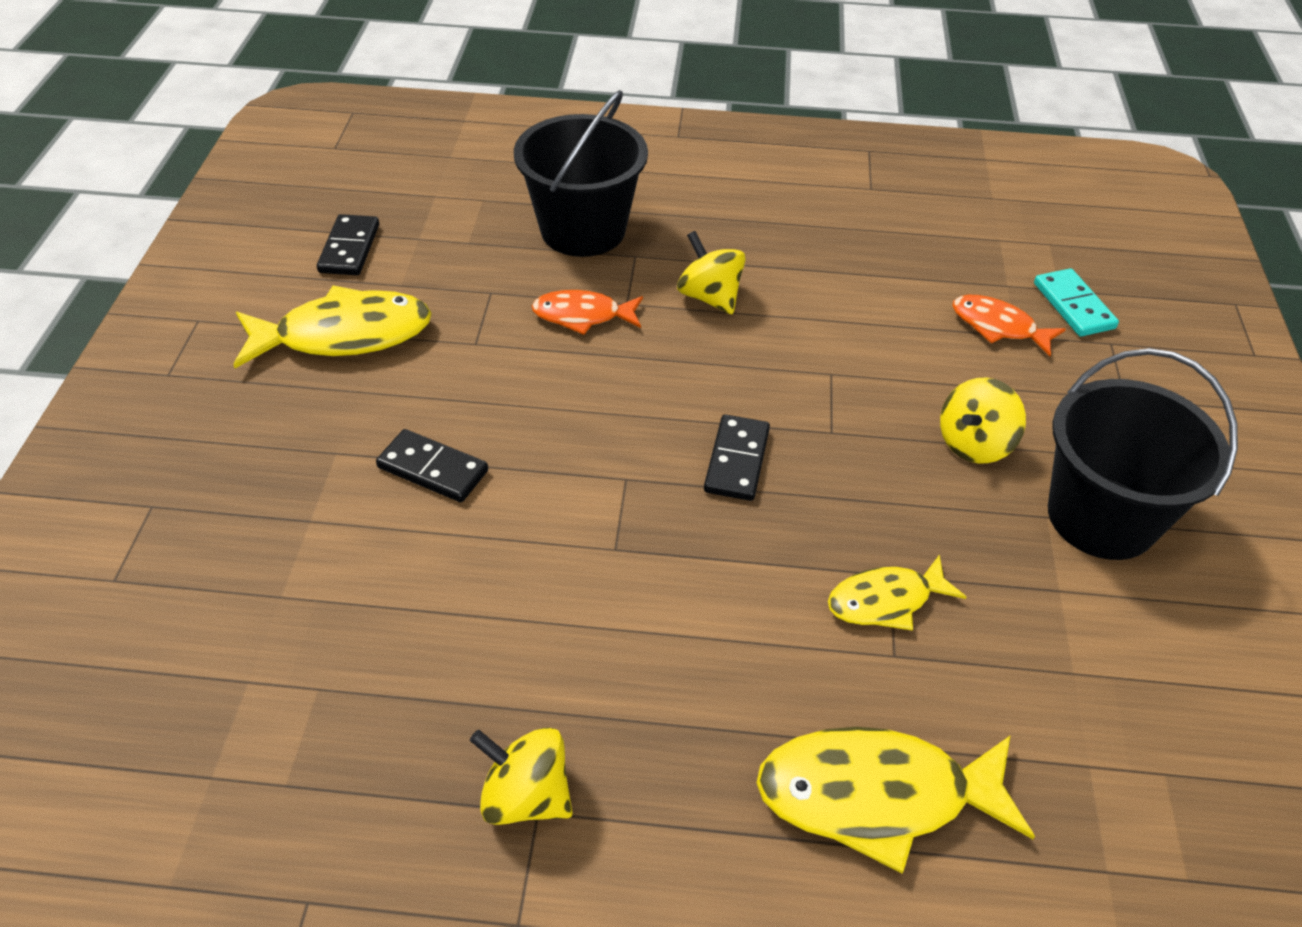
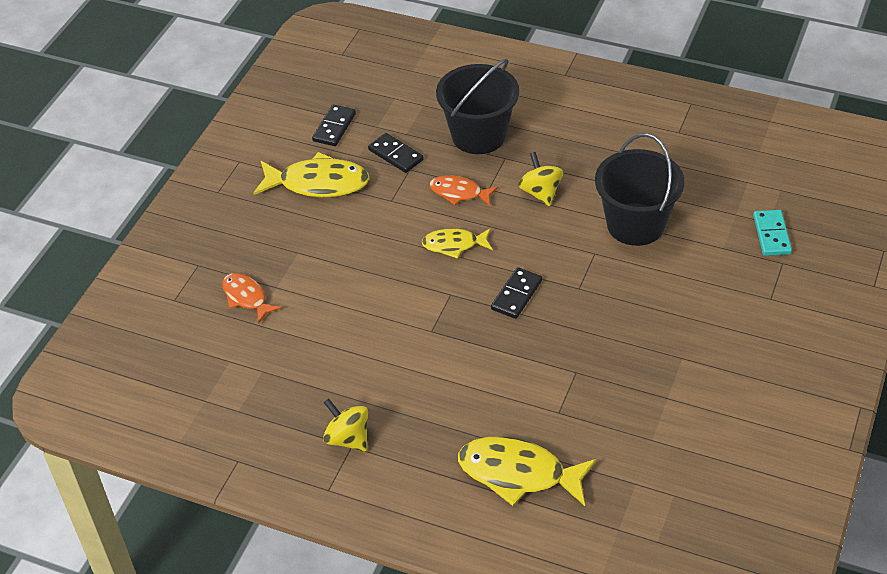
camera: 20 degrees right, 0 degrees up
(432, 469) = (347, 270): black domino -> black domino (395, 155)
(885, 601) = (566, 385): yellow fish -> yellow fish (454, 245)
(974, 444) = (661, 309): yellow spinning top -> none
(998, 327) = (714, 240): orange fish -> orange fish (246, 297)
(1101, 517) = (714, 364): black bucket -> black bucket (635, 224)

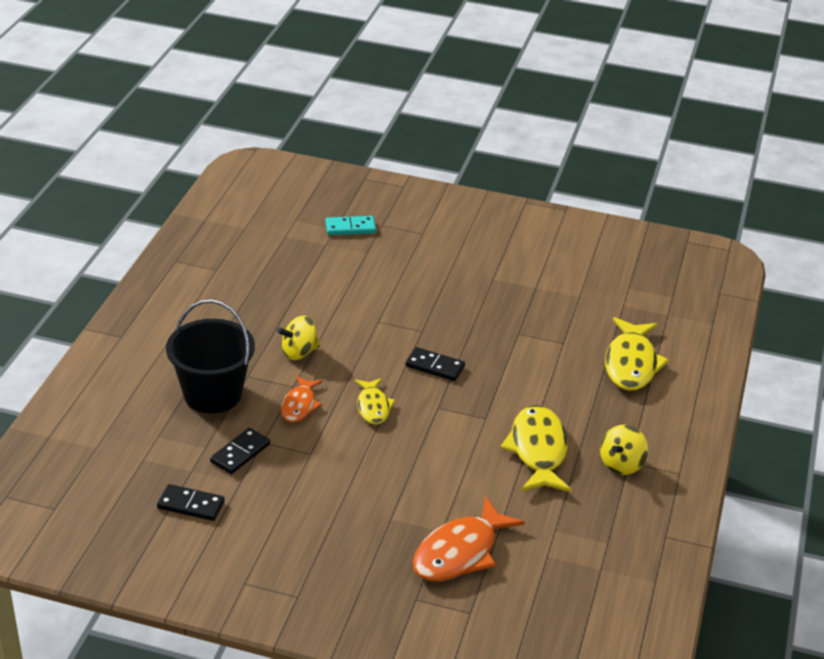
camera: 100 degrees left, 10 degrees down
(246, 297) = (460, 552): orange fish -> orange fish, size x1.69
(318, 183) = (284, 511): yellow fish -> yellow fish (538, 450)
(635, 224) = (341, 297): black bucket -> none

